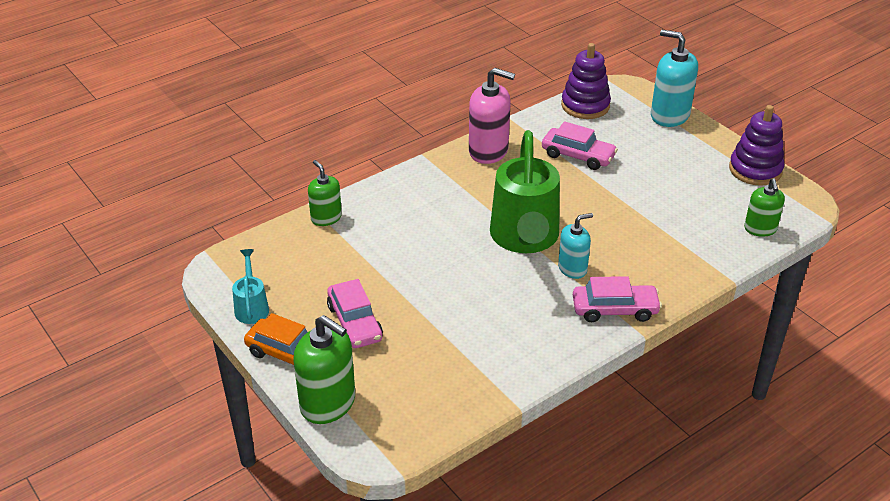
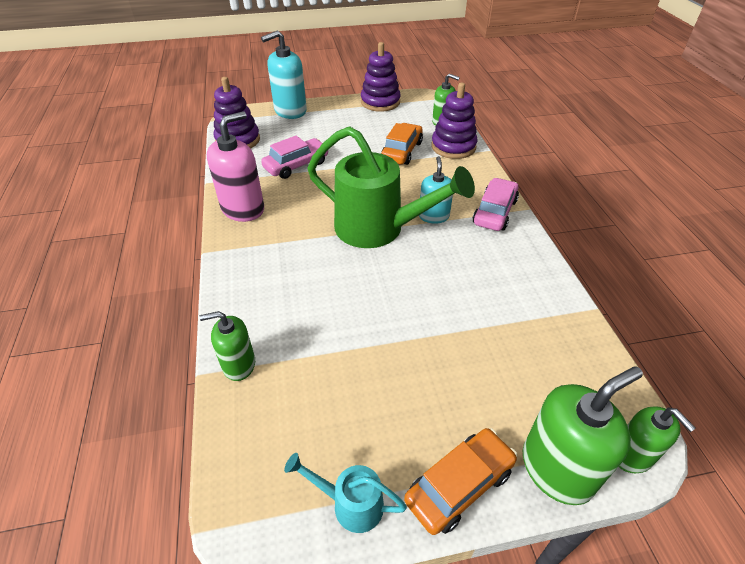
camera: 65 degrees left, 5 degrees up
(355, 323) = (432, 396): pink car -> none
(363, 446) = (632, 455): none -> green soap dispenser
(667, 216) = (402, 151): none -> orange car
(713, 251) = (453, 147): none -> purple stacking toy

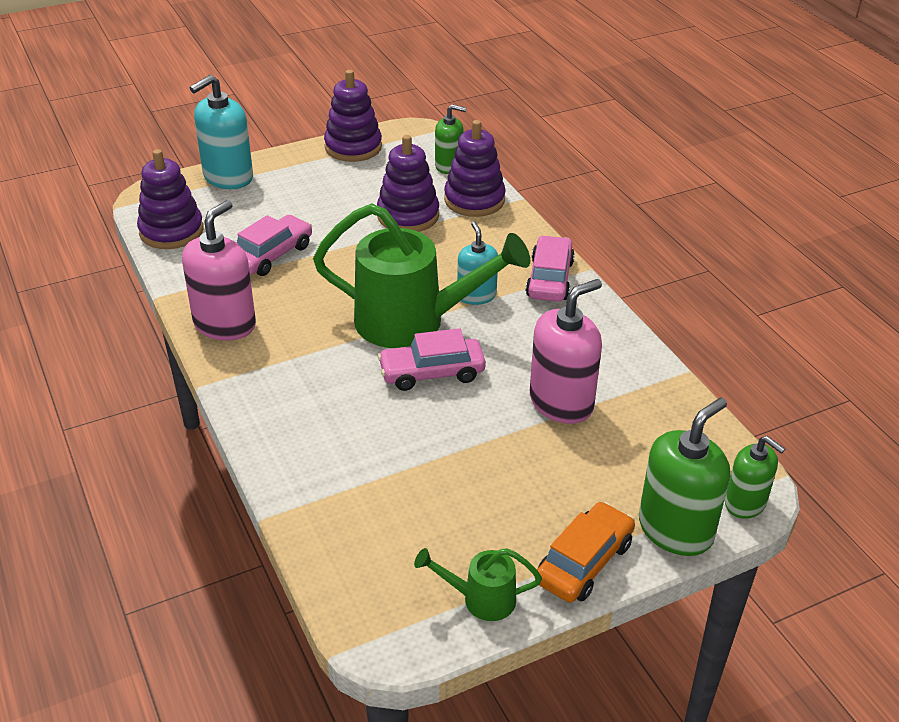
camera: 15 degrees left, 5 degrees down
(239, 365) = (306, 500): green soap dispenser -> none
(351, 504) = (481, 599): turquoise watering can -> green watering can
(379, 272) = (432, 373): none -> pink car
(402, 151) = (408, 215): orange car -> purple stacking toy
(478, 317) = (561, 402): none -> pink soap dispenser

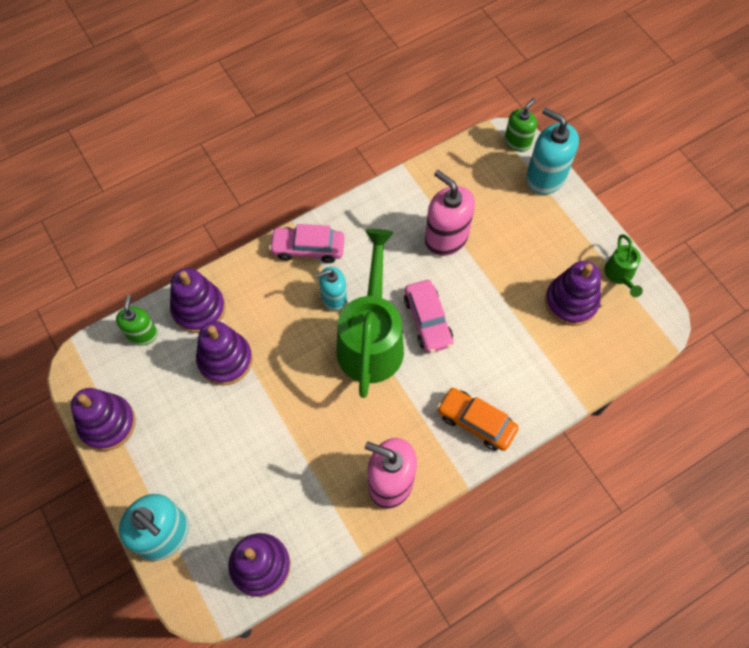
camera: 95 degrees left, 25 degrees up
(271, 255) = (292, 464): pink car -> none
(440, 527) = (571, 302): none -> purple stacking toy
(584, 562) = (580, 223): orange car -> orange car (476, 422)
(675, 529) = (545, 177): green soap dispenser -> turquoise soap dispenser

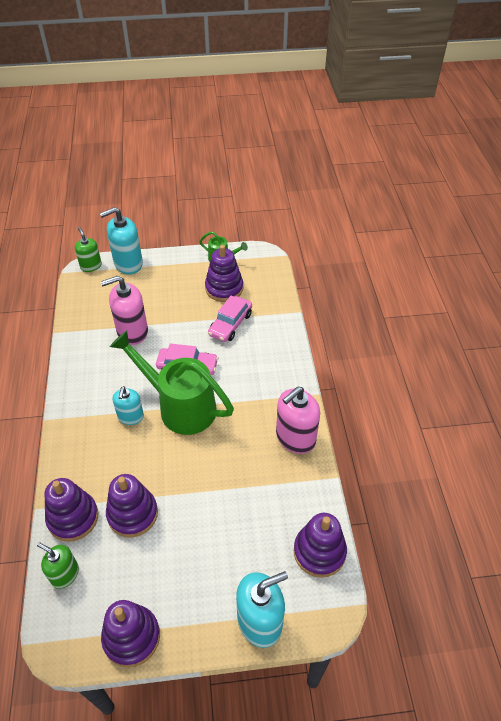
camera: 65 degrees left, 15 degrees down
(308, 248) = (77, 418): pink car -> pink car (230, 324)
(476, 422) = (278, 370): orange car -> none

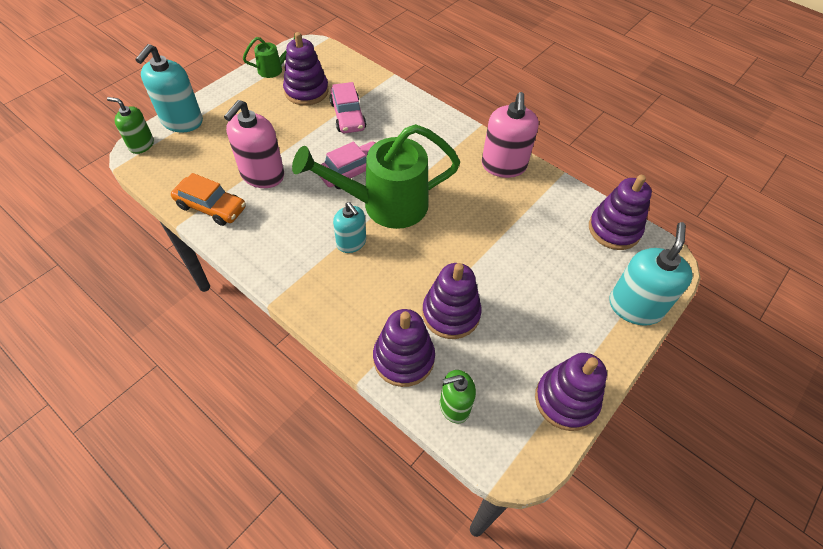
camera: 45 degrees left, 5 degrees up
(82, 333) = (211, 207): none -> orange car

